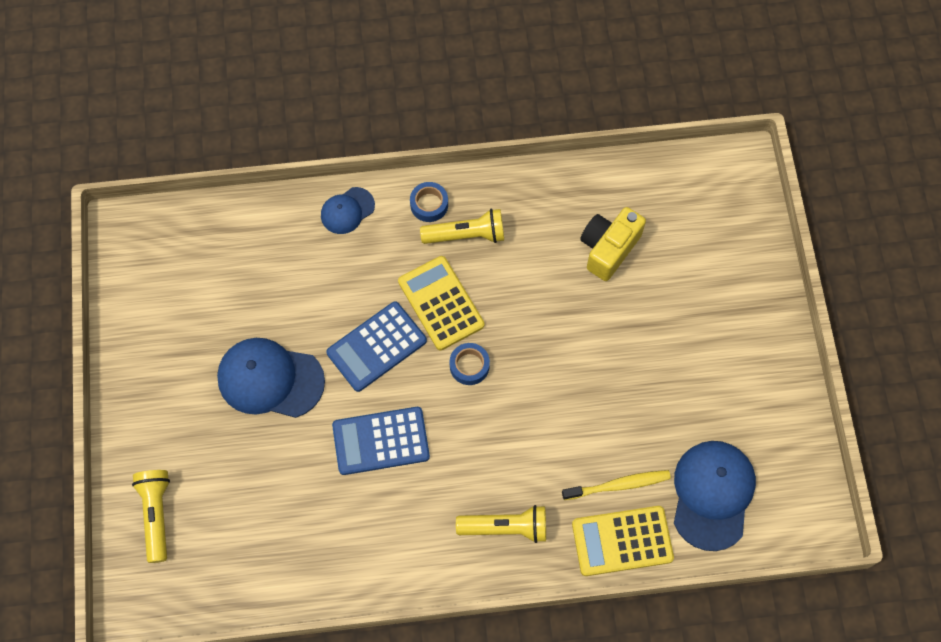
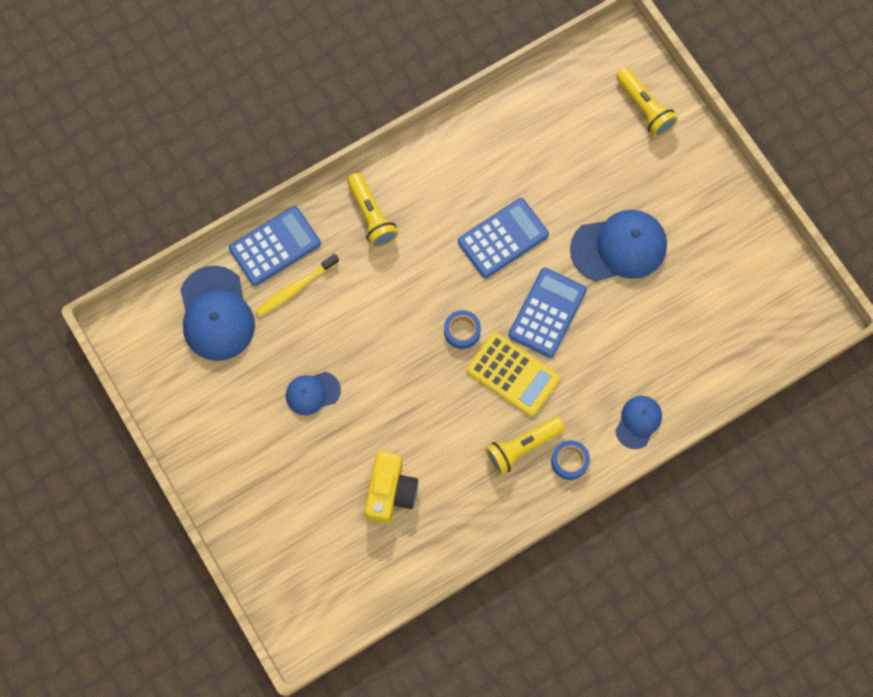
camera: 155 degrees right, 5 degrees up
(505, 527) = (371, 216): yellow flashlight -> yellow flashlight turned 90 degrees counterclockwise
(622, 541) = (275, 246): yellow calculator -> blue calculator
(644, 371) = (312, 393): none -> blue cap

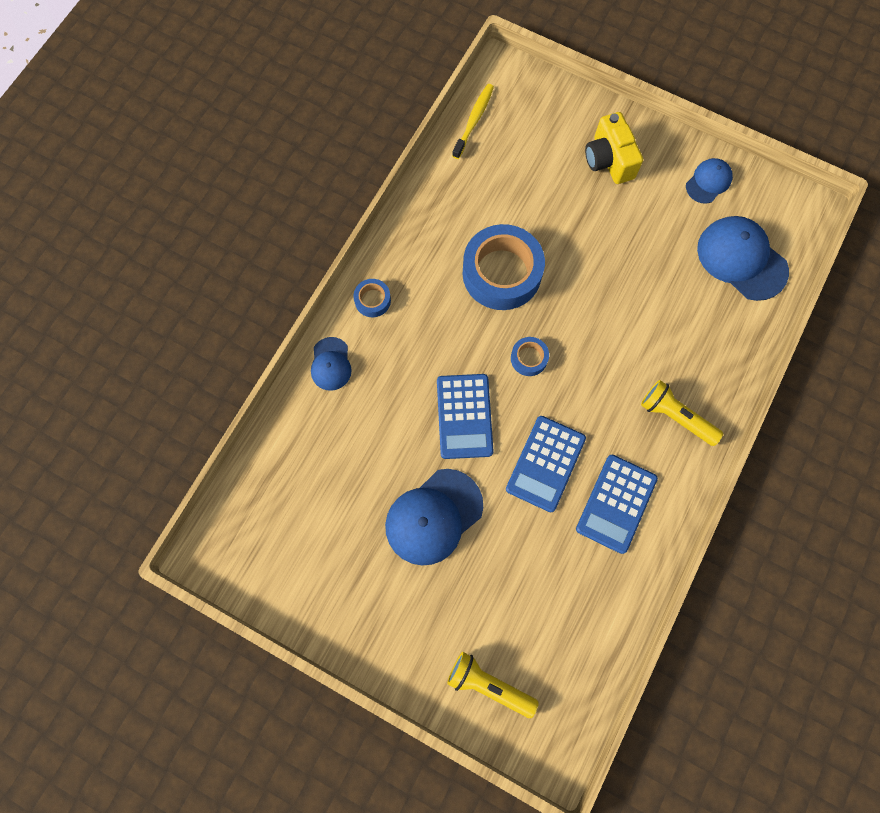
camera: 150 degrees right, 0 degrees up
(275, 246) = (738, 342): blue calculator -> blue calculator (616, 504)
(295, 288) = (694, 316): yellow toothbrush -> yellow toothbrush (474, 120)
(312, 393) = (618, 240): blue cap -> blue cap (708, 182)
(390, 492) = (504, 200): yellow camera -> yellow camera (609, 160)
(437, 421) = (501, 273): none -> blue tape
(513, 374) = (462, 345): yellow calculator -> none
(522, 447) = (419, 290): yellow flashlight -> none

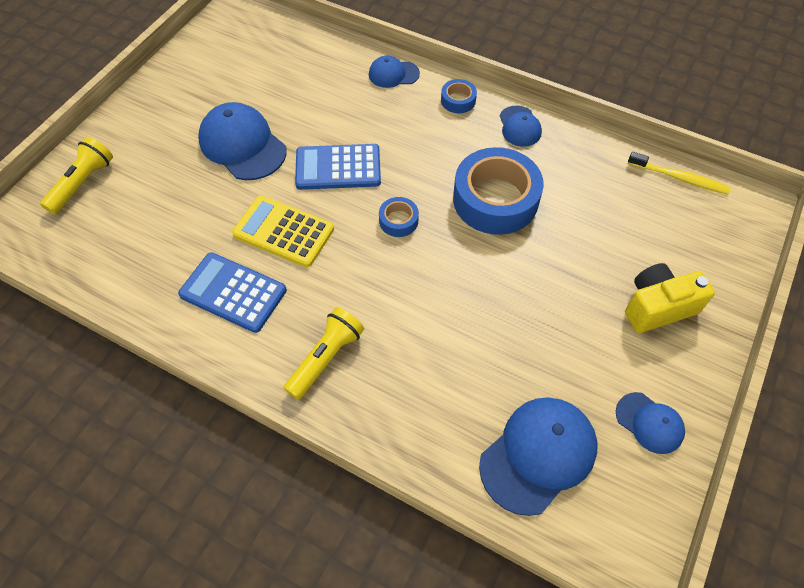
camera: 90 degrees right, 15 degrees down
(410, 245) = (519, 126): none -> blue cap
(545, 464) = (283, 232): blue calculator -> yellow calculator

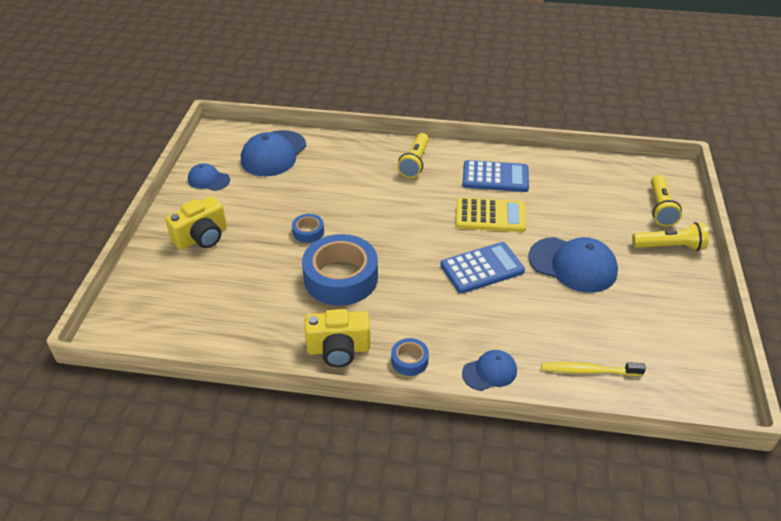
camera: 160 degrees right, 15 degrees down
(127, 136) = (669, 246): none -> yellow flashlight
(398, 221) = (411, 243): blue tape -> blue tape (308, 232)
(519, 126) = (339, 349): blue cap -> yellow camera
(679, 178) = (178, 339): yellow toothbrush -> yellow toothbrush (588, 371)

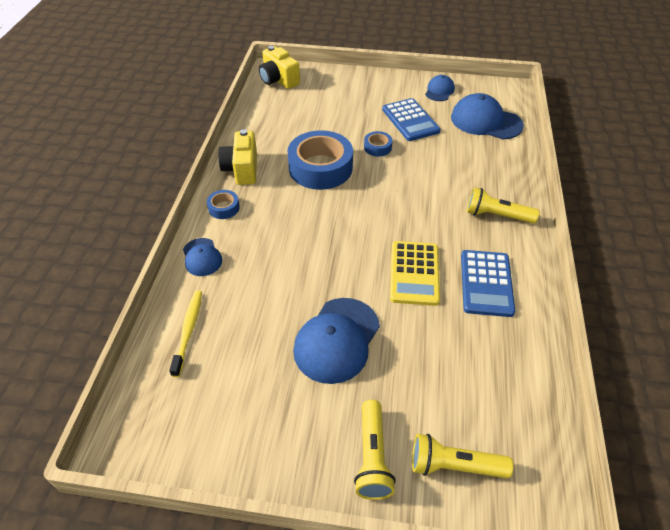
camera: 90 degrees right, 5 degrees up
(202, 237) = (367, 95): yellow camera -> yellow camera (278, 80)
(482, 268) = (332, 261): blue calculator -> blue calculator (410, 120)

